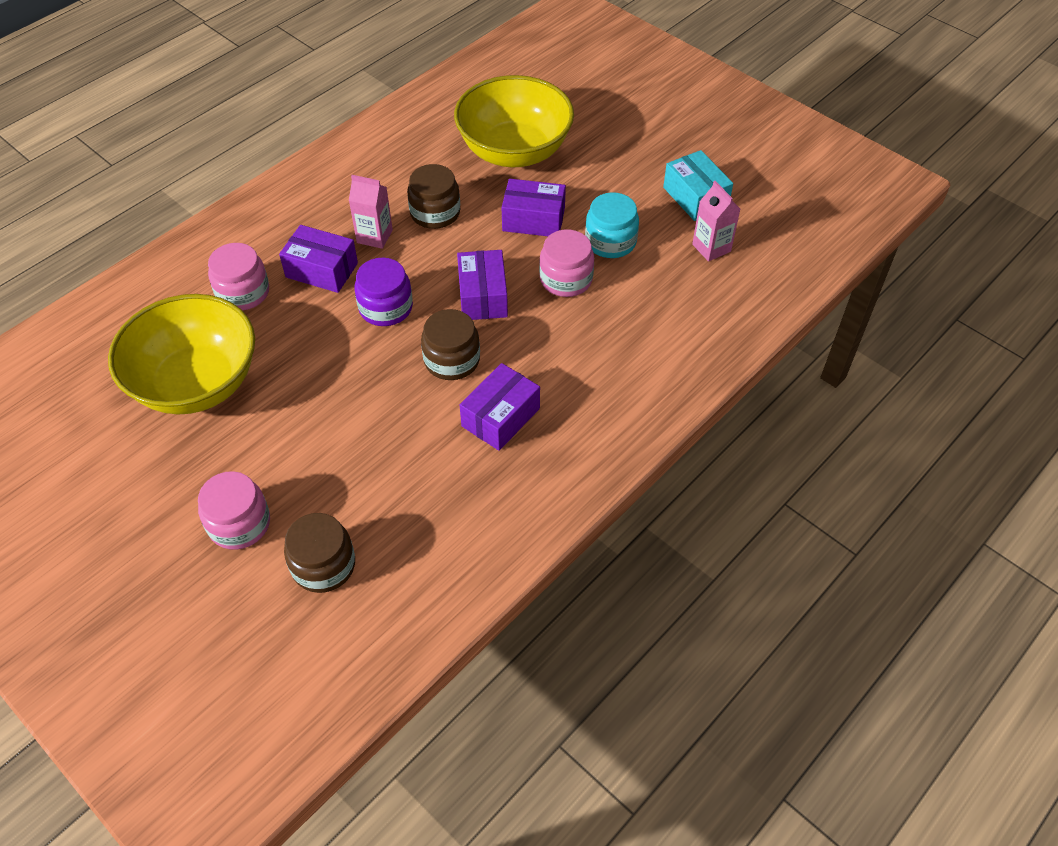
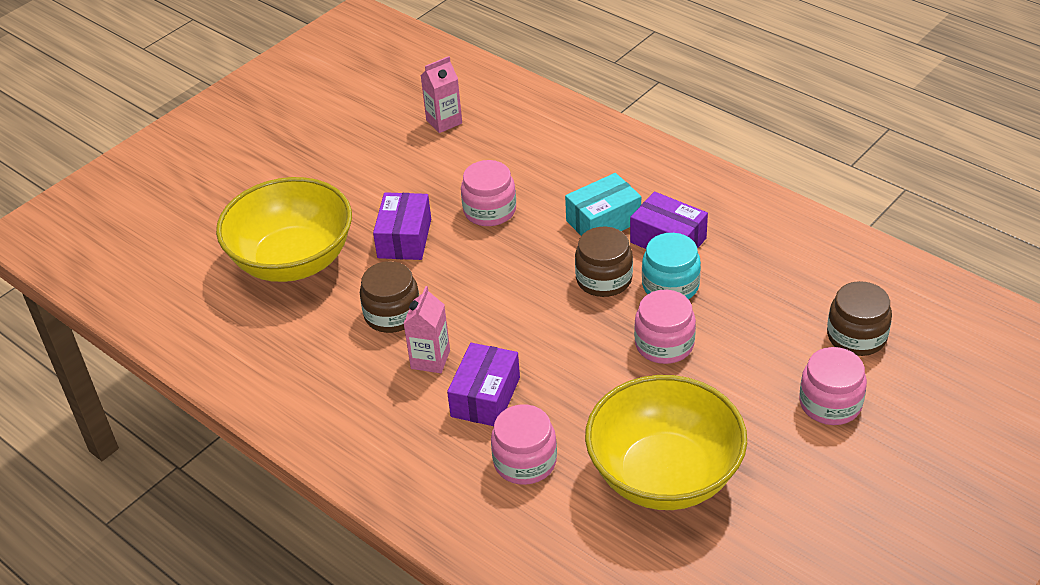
camera: 90 degrees left, 10 degrees down
(353, 399) = (664, 344): none -> pink jar
(386, 308) = (538, 336): purple jar -> none
(482, 296) = (517, 266): purple box -> none
(610, 241) = (436, 184): turquoise jar -> turquoise jar (670, 285)
(695, 197) = (373, 132): turquoise box -> turquoise box (603, 221)

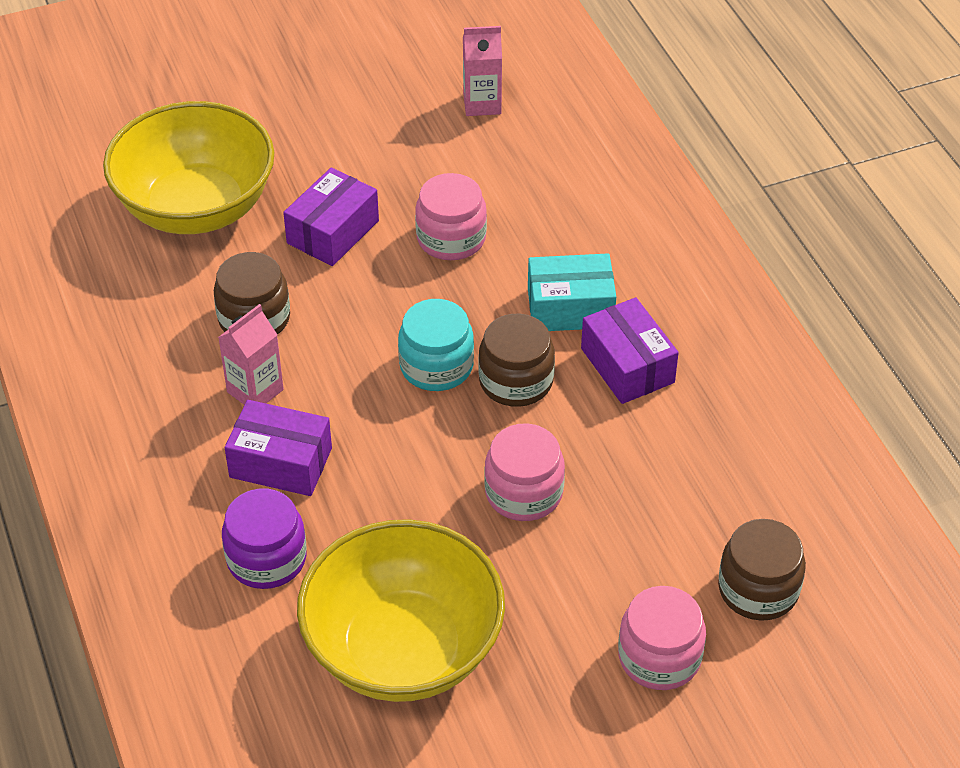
camera: 25 degrees right, 5 degrees up
(485, 397) = (281, 463): purple box -> purple box turned 60 degrees clockwise
(525, 461) = (266, 558): pink jar -> purple jar
(670, 285) = (586, 423): turquoise jar -> turquoise jar (436, 366)

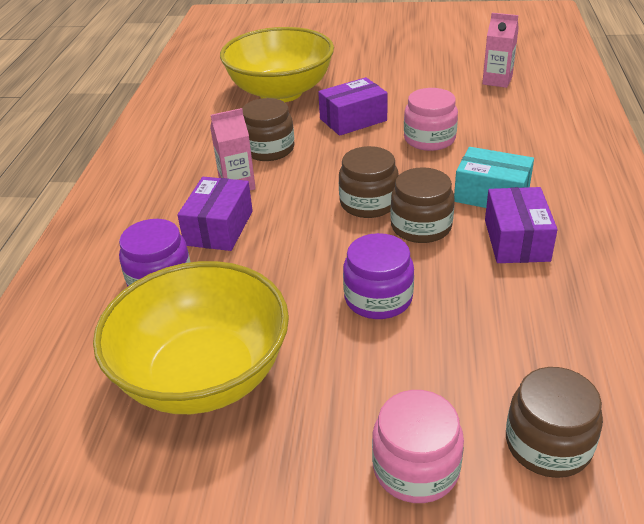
camera: 30 degrees right, 10 degrees down
(281, 463) = (219, 228): purple box -> purple box turned 60 degrees clockwise
(436, 366) = (368, 203): turquoise jar -> brown jar
(523, 492) = (378, 298): pink jar -> purple jar

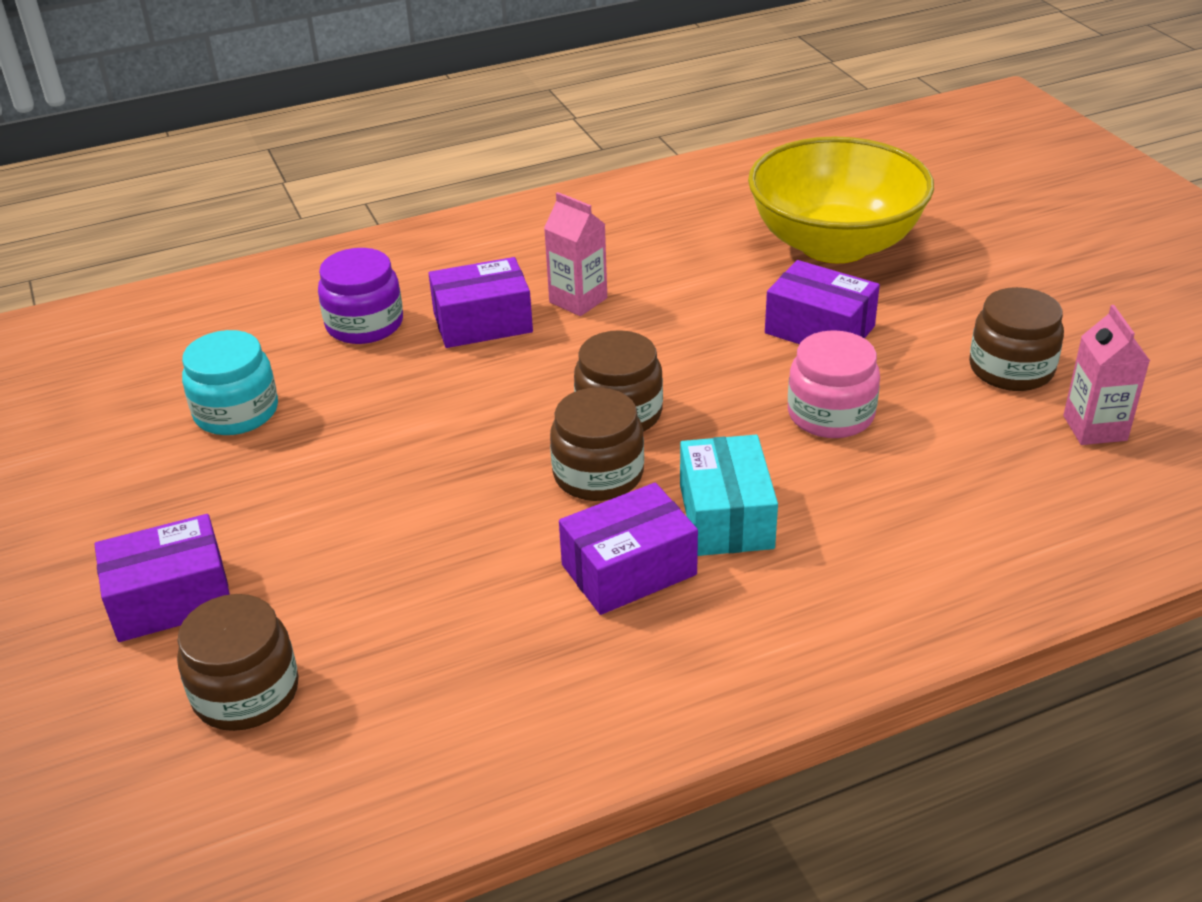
camera: 60 degrees right, 0 degrees up
(203, 376) = (236, 412): yellow bowl -> turquoise jar
(269, 149) = (679, 291): brown jar -> brown jar (1011, 369)
(378, 298) = (427, 486): purple jar -> none
(416, 468) = (171, 599): pink jar -> purple box

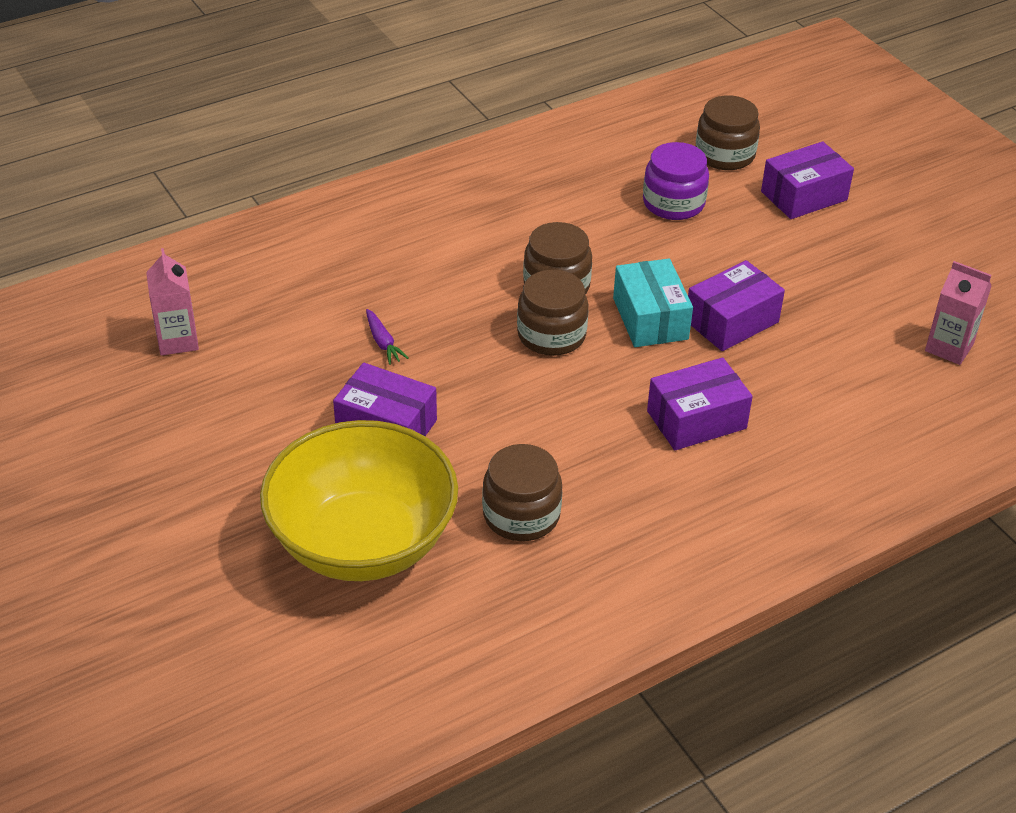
camera: 170 degrees right, 5 degrees up
(236, 412) = (857, 321): turquoise jar -> none
(364, 324) = (804, 413): purple jar -> purple jar (673, 203)
(578, 300) = (615, 451): pink carton -> pink carton (949, 347)
(629, 570) = (522, 225): purple box -> purple box (731, 321)
(726, 516) = (461, 261): turquoise box -> turquoise box (650, 318)
(830, 414) = (383, 342): pink jar -> purple carrot
(1011, 369) = (225, 392): brown jar -> brown jar (521, 515)

